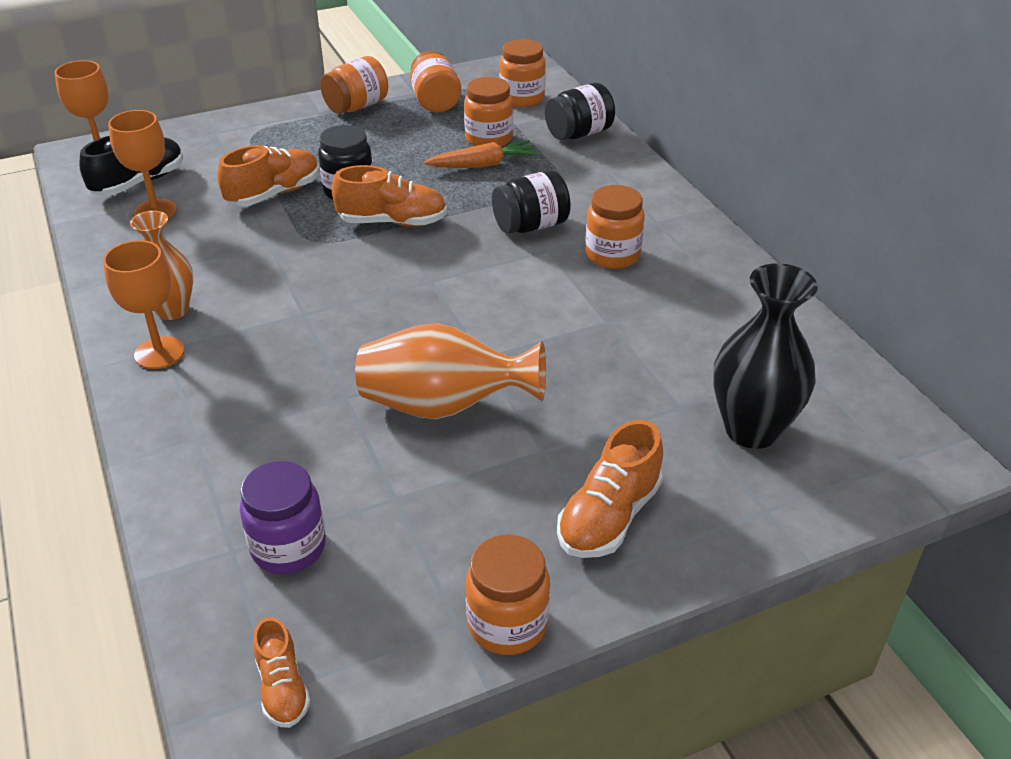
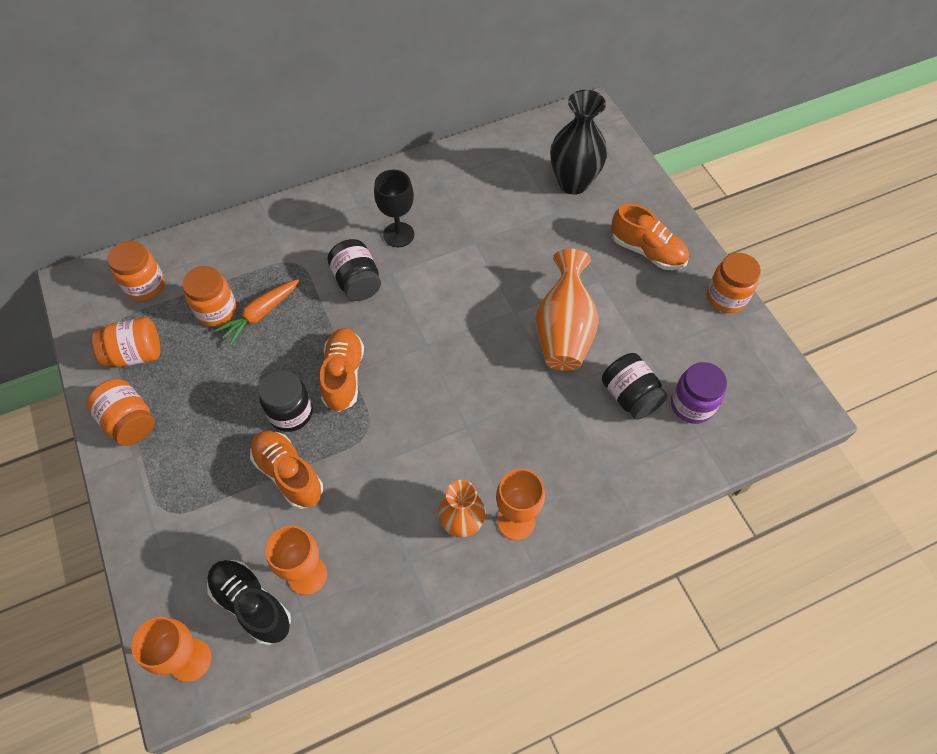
camera: 90 degrees left, 20 degrees up
(282, 688) = (784, 395): orange shoe -> none
(482, 165) = (260, 314): orange carrot -> orange carrot turned 120 degrees counterclockwise
(579, 134) = (218, 246): black jar -> black jar (630, 396)
(612, 255) = (398, 235): orange jar -> black goblet

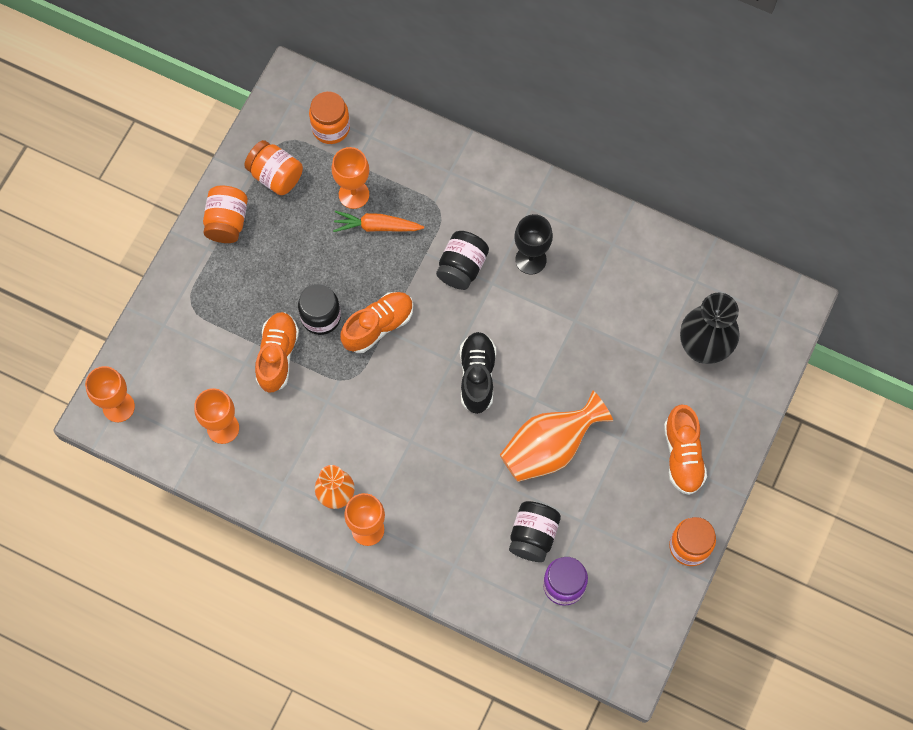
camera: 50 degrees right, 10 degrees up
(216, 310) = (354, 194): orange jar -> orange goblet
(252, 604) = (178, 411): black shoe -> black shoe (477, 376)

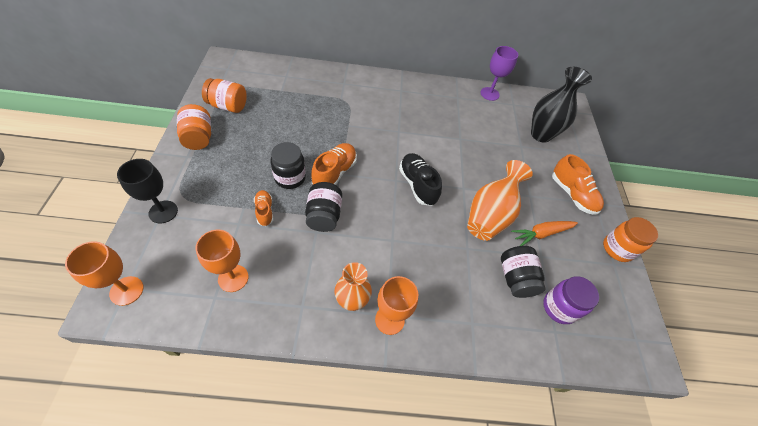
camera: 30 degrees left, 15 degrees down
(277, 356) = (264, 211): orange shoe -> orange shoe, size x0.60
(331, 128) = (258, 76): orange jar -> none
(354, 194) = (286, 105): orange goblet -> none
(377, 226) = (309, 118): orange carrot -> orange carrot (541, 234)
(462, 267) = (375, 127): black jar -> black jar (324, 215)
(530, 260) = (415, 114): black goblet -> black goblet (163, 212)
(669, 250) = (489, 94): none -> purple goblet

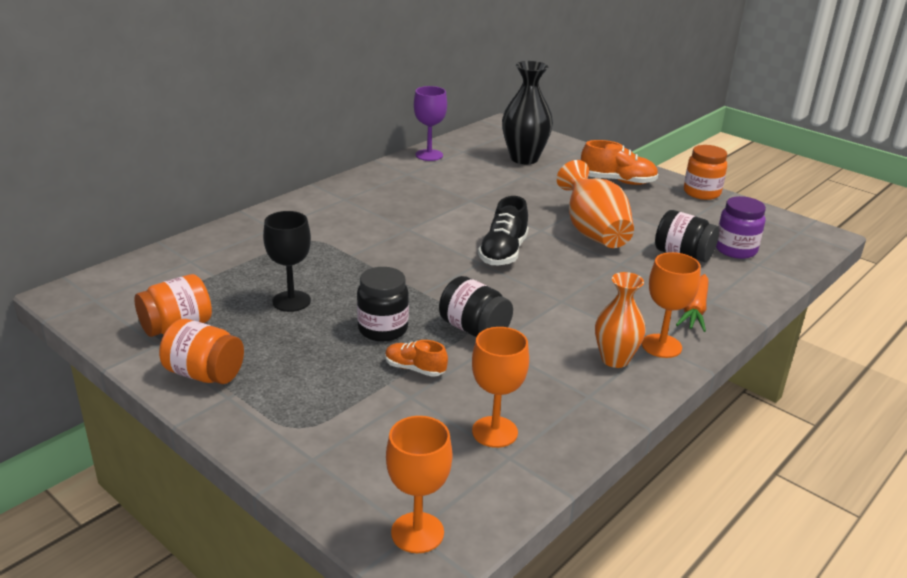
camera: 45 degrees left, 25 degrees down
(163, 212) = (310, 453): black goblet -> black goblet (291, 301)
(334, 173) = (416, 295): orange shoe -> none
(417, 185) = (503, 253): black shoe -> black shoe turned 90 degrees counterclockwise
(541, 234) = (646, 218): orange carrot -> orange carrot (694, 310)

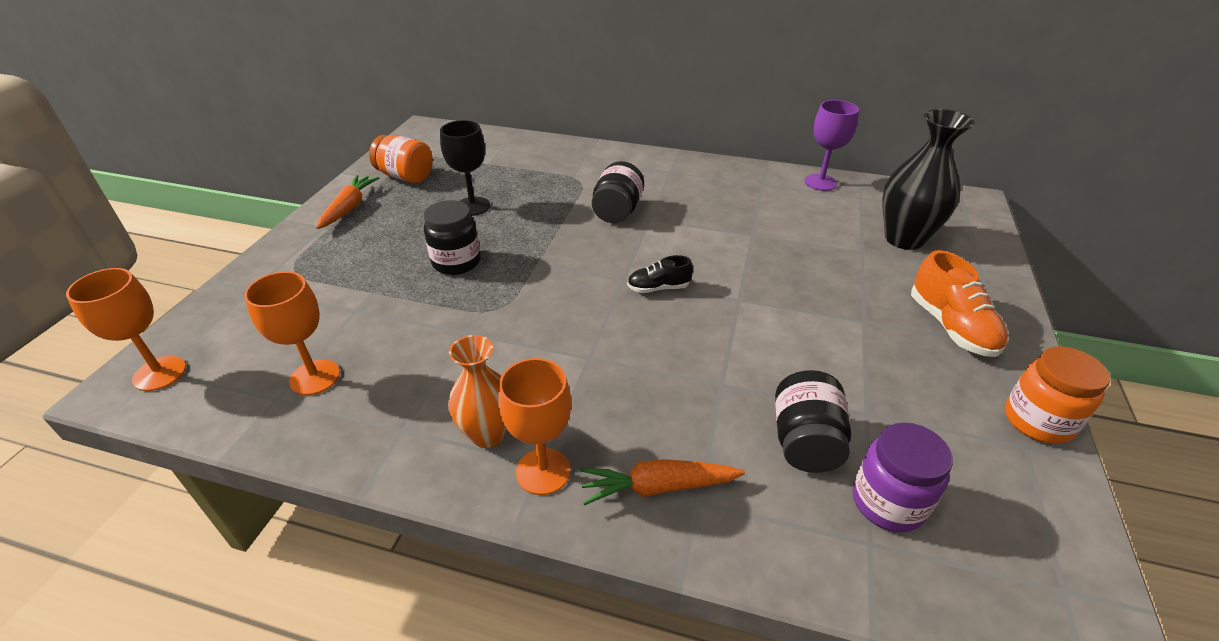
camera: 65 degrees right, 10 degrees up
(204, 374) = (349, 208): orange jar -> orange carrot
(415, 369) = (401, 299): orange shoe -> none
(474, 329) = (489, 313): black jar -> black jar (617, 211)
(503, 253) = (658, 288): black shoe -> black shoe, size x0.60
(593, 232) = (778, 341): orange vase -> none

